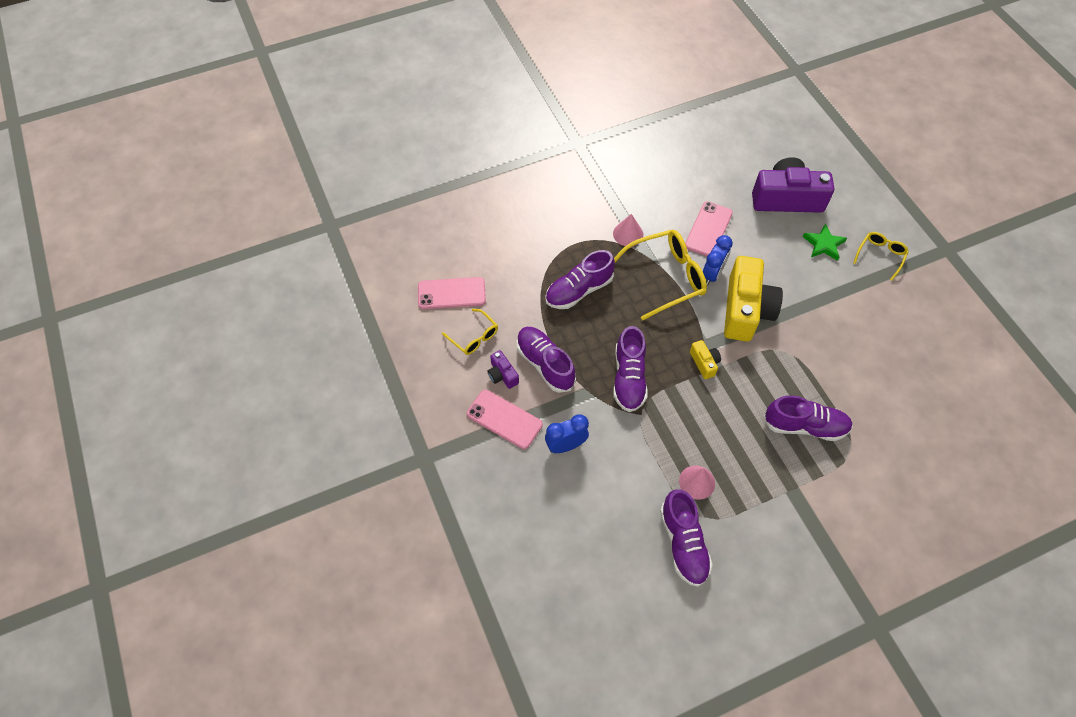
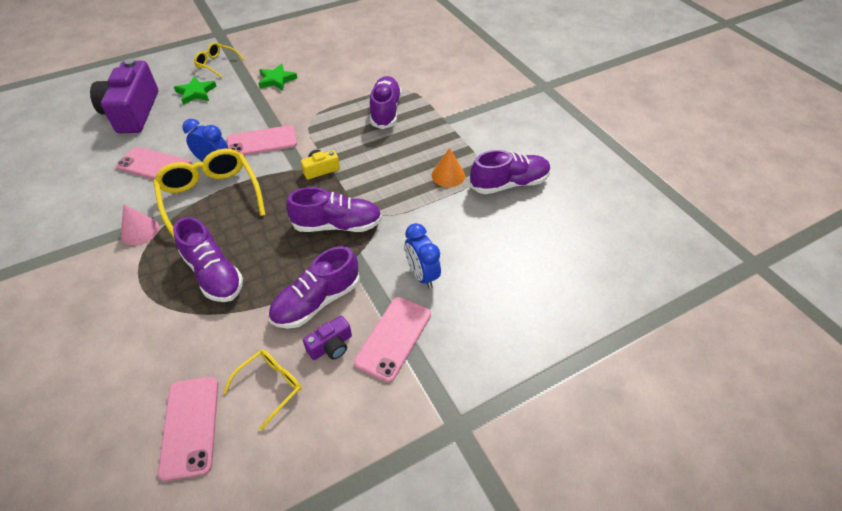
camera: 95 degrees left, 10 degrees down
(697, 482) = (448, 175): pink cone -> orange cone
(745, 310) = (262, 142): yellow camera -> pink phone
(855, 315) = (276, 80): none -> green star

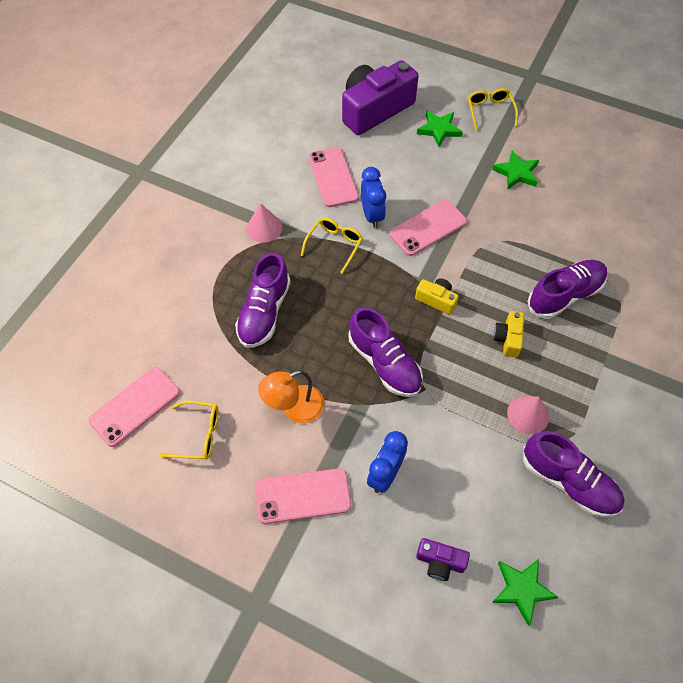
camera: 55 degrees right, 10 degrees up
(211, 198) = (334, 245): yellow glasses -> yellow glasses, size x0.54
(262, 142) = (428, 228): pink phone -> pink phone turned 75 degrees counterclockwise
(317, 301) = (294, 408): purple shoe -> orange lamp
(331, 346) = (261, 451): purple camera -> purple camera (440, 562)
(387, 153) = (508, 338): none -> yellow camera
(448, 175) = (528, 414): orange cone -> pink cone
(562, 249) = (521, 589): none -> green star

